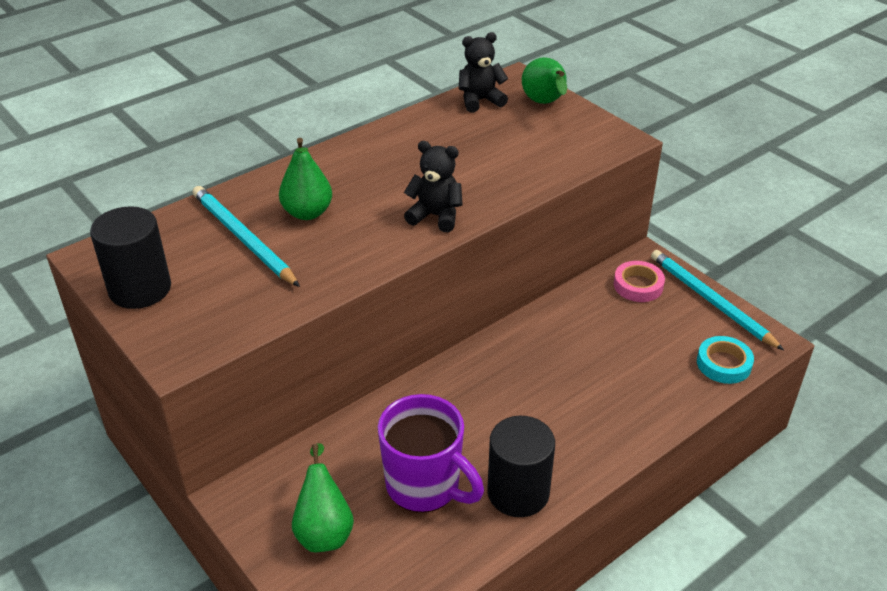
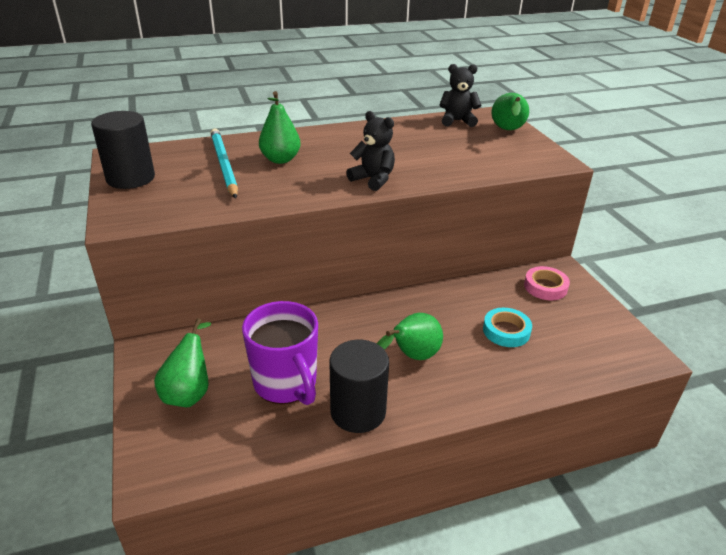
camera: 20 degrees right, 5 degrees down
(540, 412) = (412, 356): none -> green pear
(711, 301) = (606, 313): turquoise pencil -> none
(723, 364) = (595, 363): turquoise tape -> turquoise tape (506, 331)

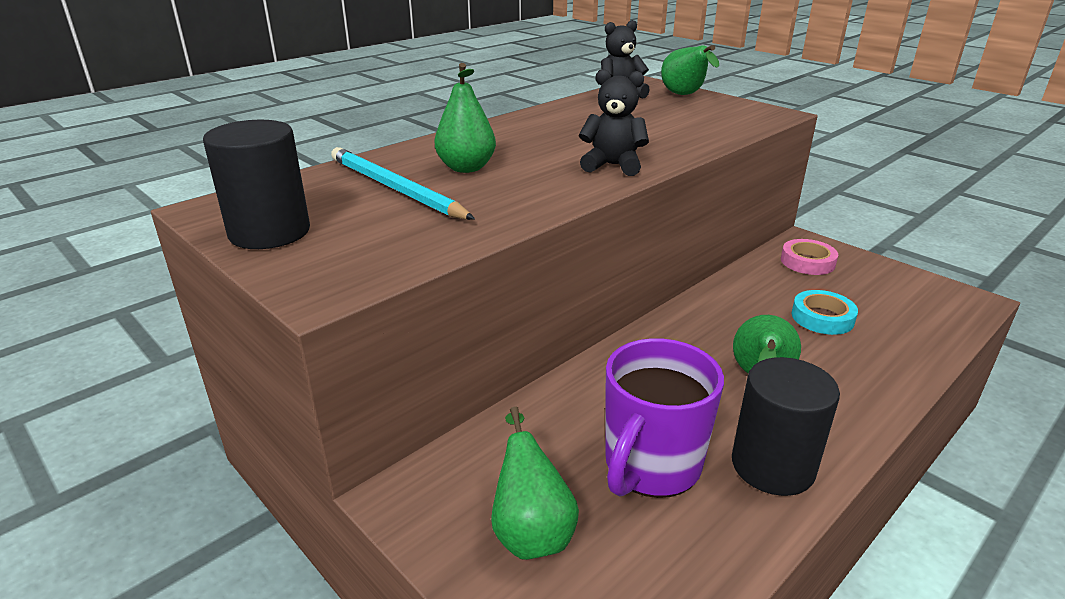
camera: 25 degrees left, 5 degrees down
(286, 384) = (650, 466): purple mug -> purple mug turned 90 degrees clockwise

